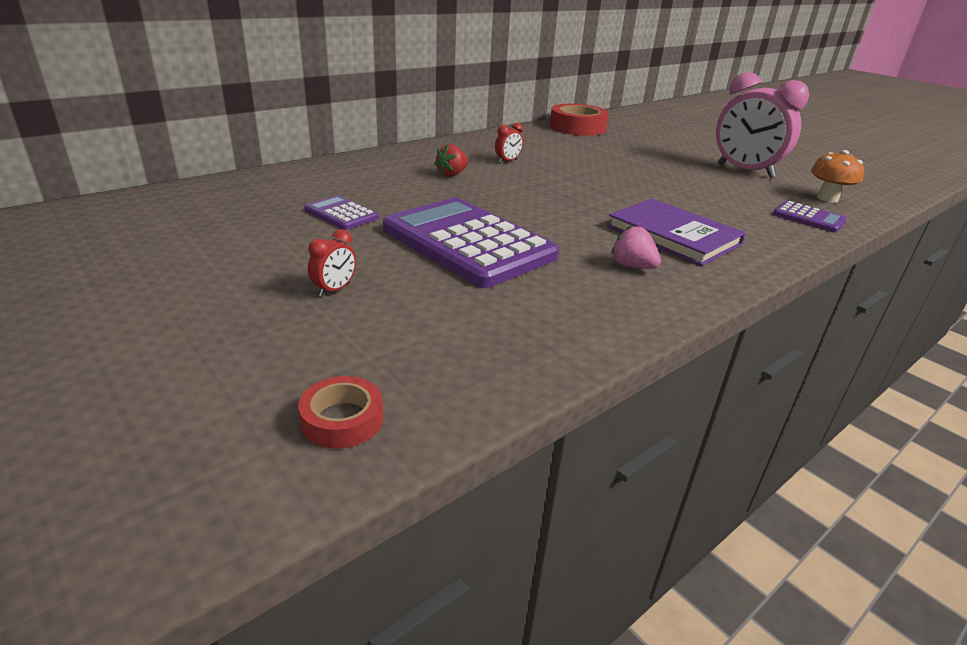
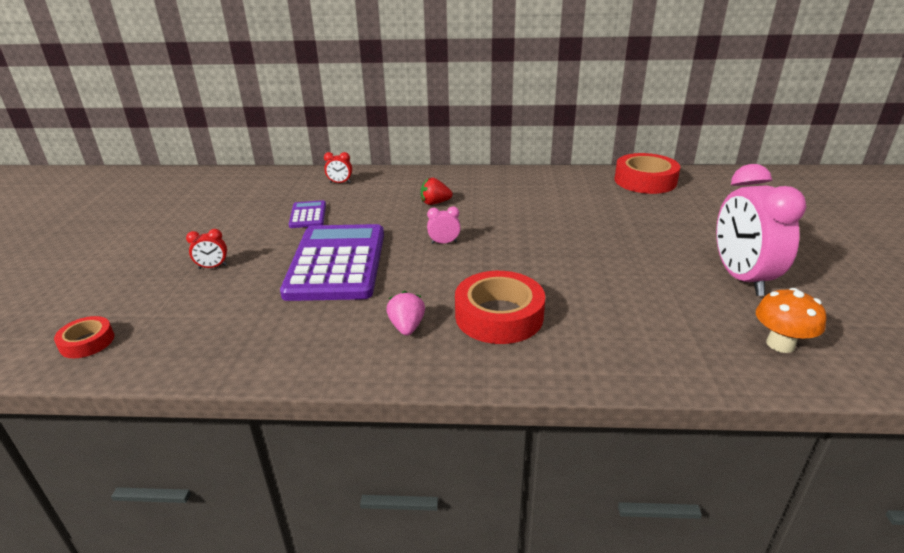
camera: 45 degrees right, 0 degrees up
(507, 161) = (502, 202): red clock -> red clock (340, 183)
(526, 201) = (444, 243): none -> pink clock
(673, 235) = (499, 316): purple book -> red tape
(808, 218) = (693, 355): purple calculator -> none

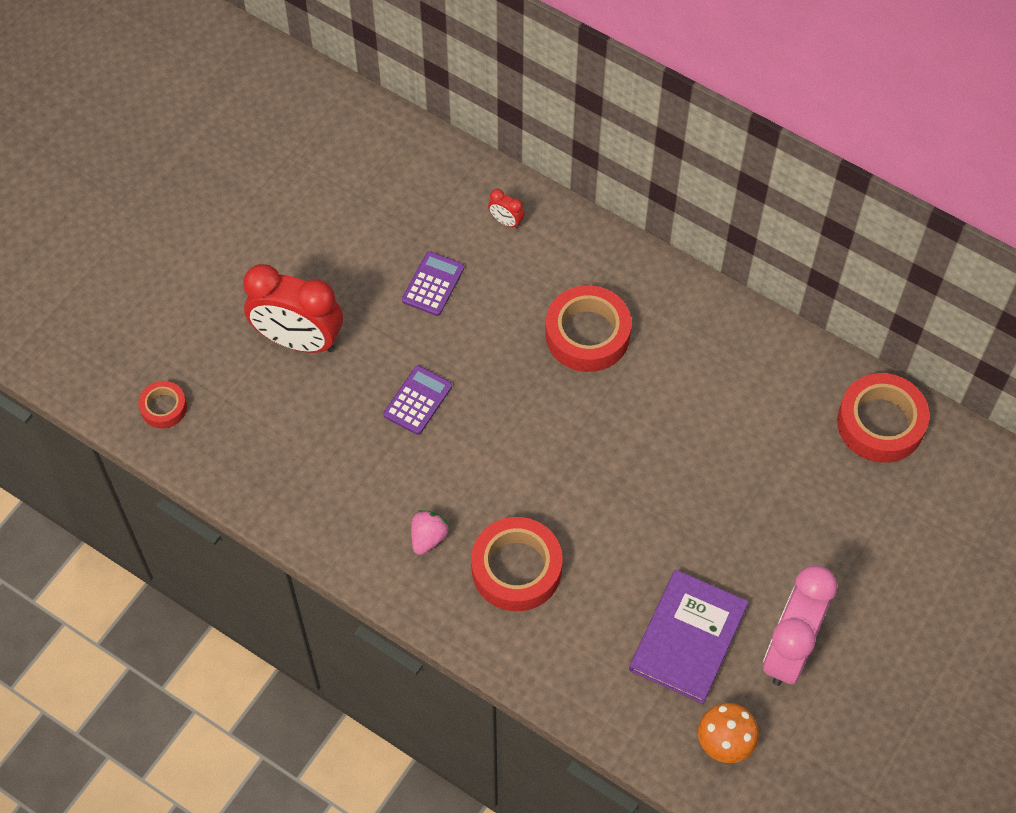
camera: 30 degrees right, 30 degrees up
(212, 267) = (298, 340): red clock -> red clock, size x2.49
(336, 263) = (418, 400): purple calculator -> purple calculator, size x0.45
(435, 203) = (587, 334): red strawberry -> red tape
(444, 243) = (544, 423): pink clock -> none
(670, 300) = (688, 638): none -> purple book

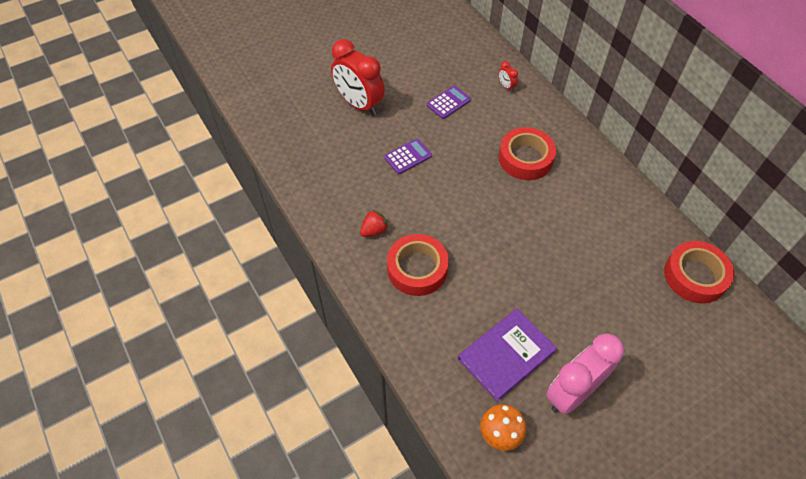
camera: 25 degrees right, 5 degrees down
(163, 407) = (268, 110): red tape -> none
(428, 537) = (374, 230): pink strawberry -> red strawberry

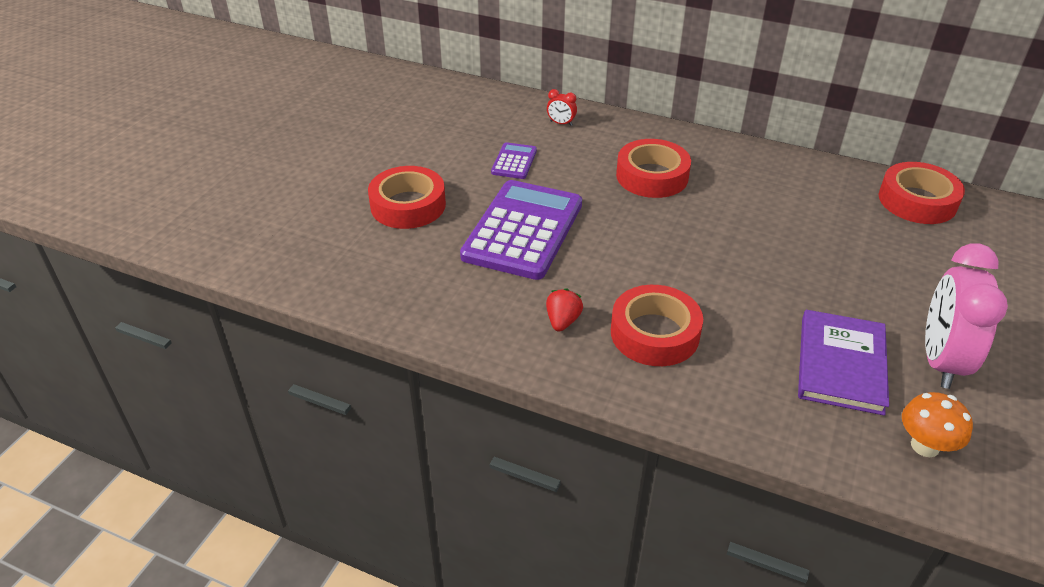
camera: 35 degrees left, 15 degrees down
(359, 104) = (408, 205): red clock -> red tape
(408, 157) = (523, 230): purple calculator -> purple calculator, size x2.21

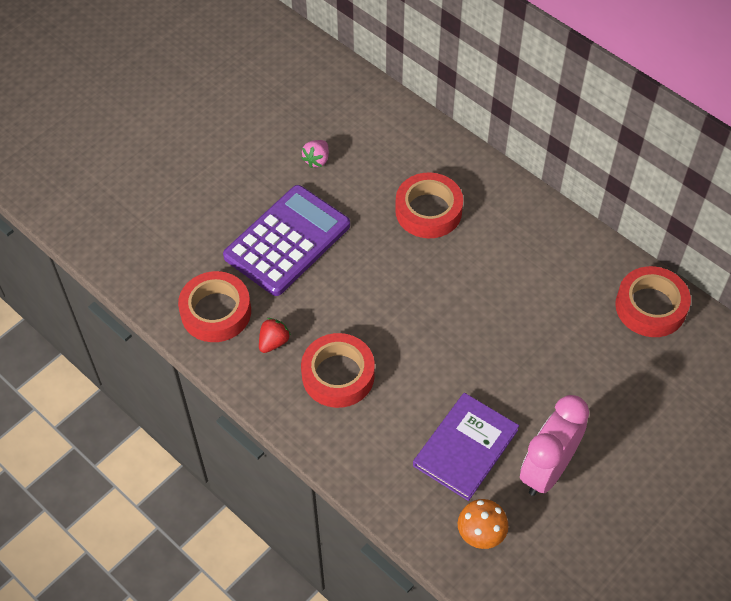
camera: 20 degrees right, 15 degrees up
(408, 205) = (206, 186): red tape -> red tape (216, 312)
(514, 161) = (317, 160): purple calculator -> pink strawberry
(561, 123) = (381, 123): red clock -> none

